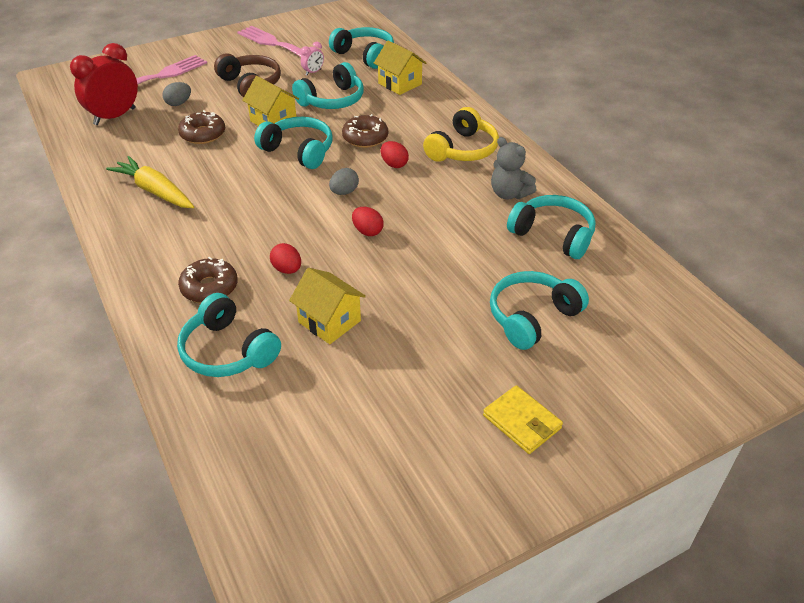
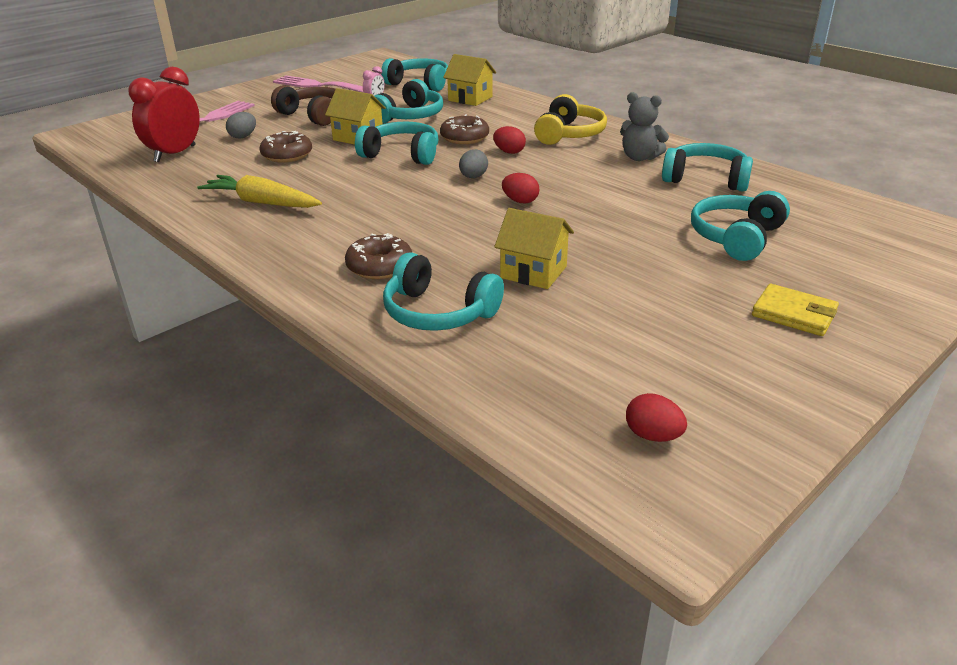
camera: 15 degrees left, 10 degrees down
(287, 269) = (456, 240): red egg -> red egg (653, 436)

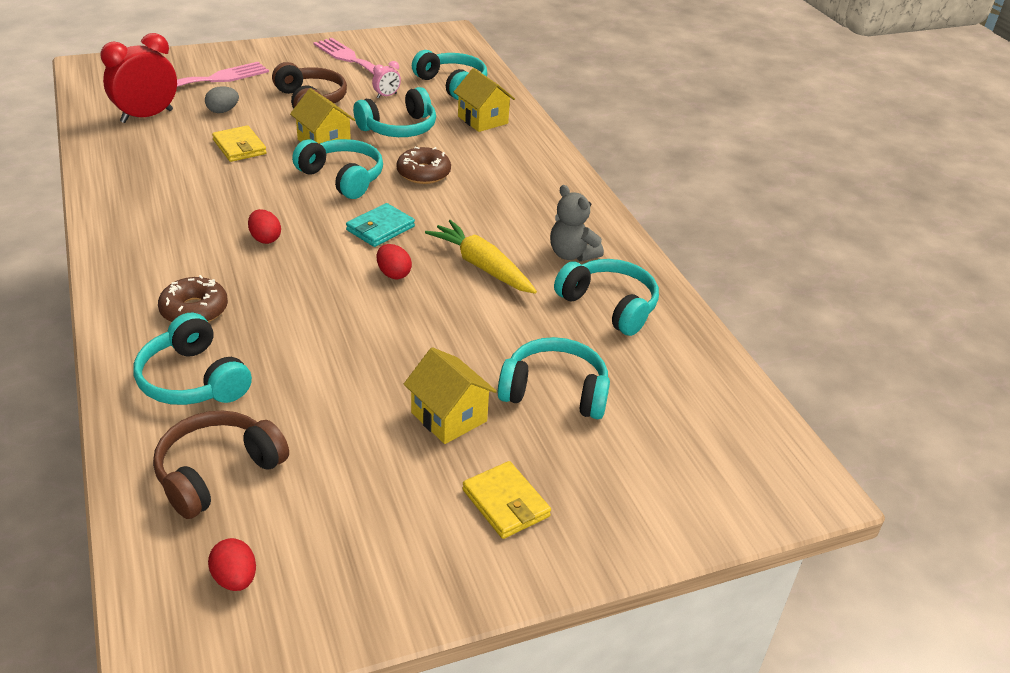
camera: 20 degrees right, 5 degrees up
(261, 202) = (166, 200): yellow carrot -> yellow carrot (481, 266)
(287, 155) = (239, 147): brown donut -> yellow wallet
(473, 177) = (380, 228): grey egg -> turquoise wallet
(509, 152) = (447, 206): red egg -> red egg (265, 239)
(533, 272) = (318, 364): yellow house -> yellow house (449, 417)
(541, 368) = (217, 472): none -> brown headphones
(569, 134) = (533, 200): yellow headphones -> none
(736, 237) = (555, 391): turquoise headphones -> turquoise headphones turned 45 degrees clockwise

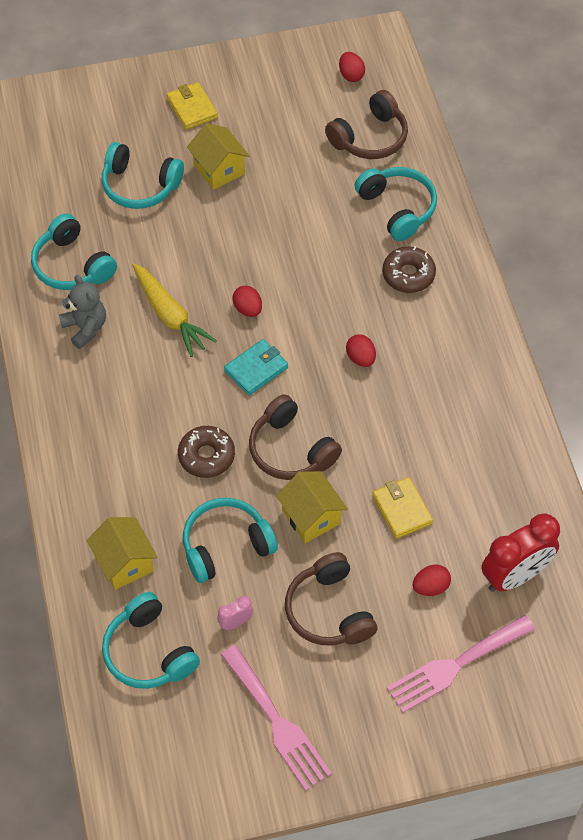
camera: 170 degrees left, 20 degrees up
(223, 111) = (430, 587): grey egg -> red egg
(343, 178) = (290, 450): turquoise headphones -> brown headphones

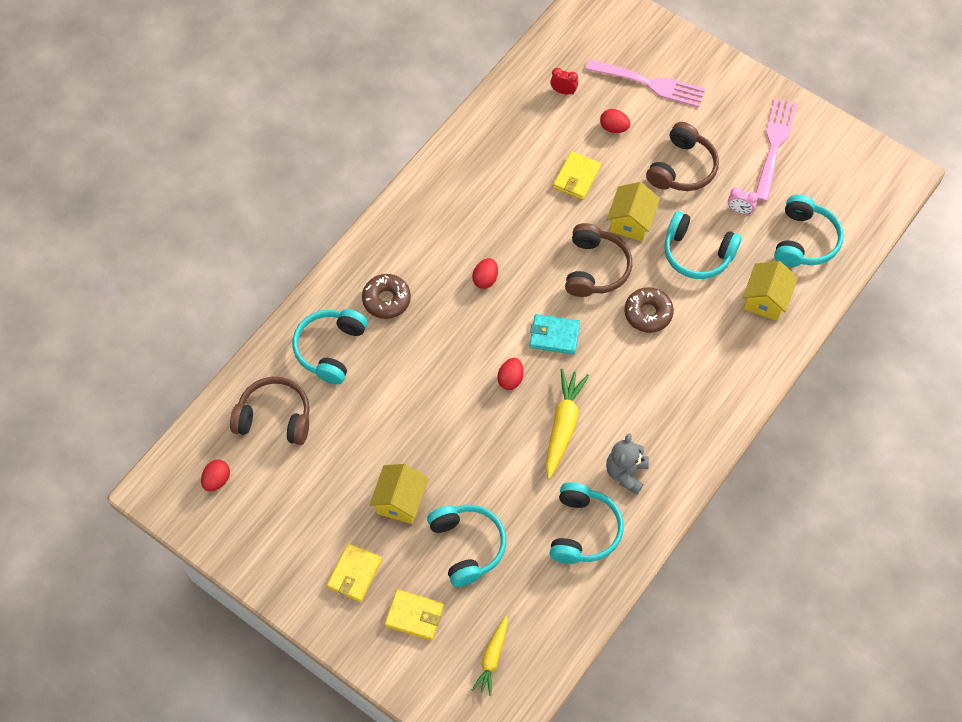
camera: 130 degrees left, 5 degrees up
(43, 144) = (492, 658): none -> yellow carrot
(123, 121) = (414, 616): none -> yellow wallet
(515, 575) = (563, 91): red clock -> red clock, size x0.45

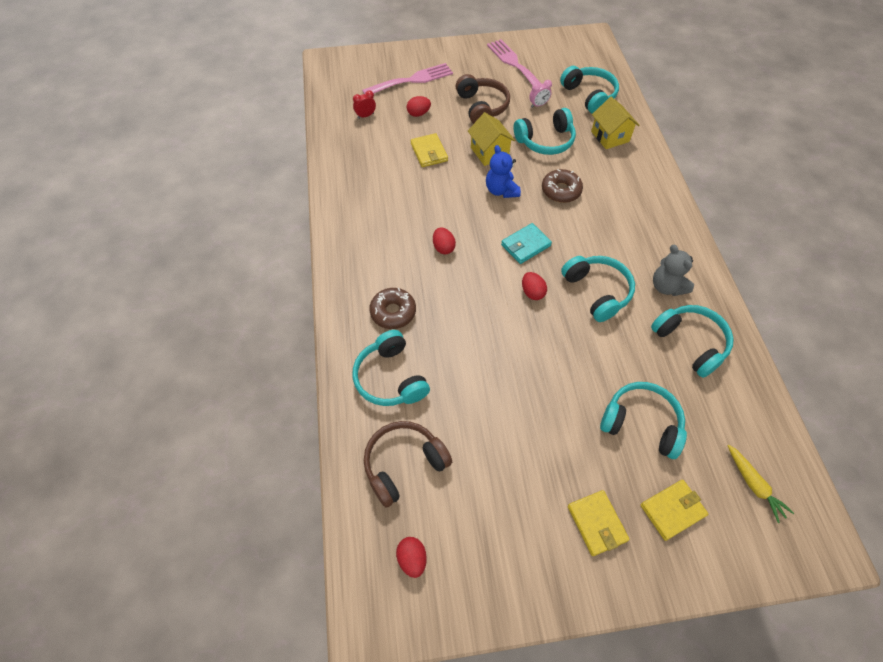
camera: 45 degrees left, 5 degrees down
(400, 501) = (562, 437): yellow house -> none
(563, 425) = (597, 291): yellow carrot -> turquoise headphones
(595, 268) = (501, 190): brown headphones -> blue teddy bear

